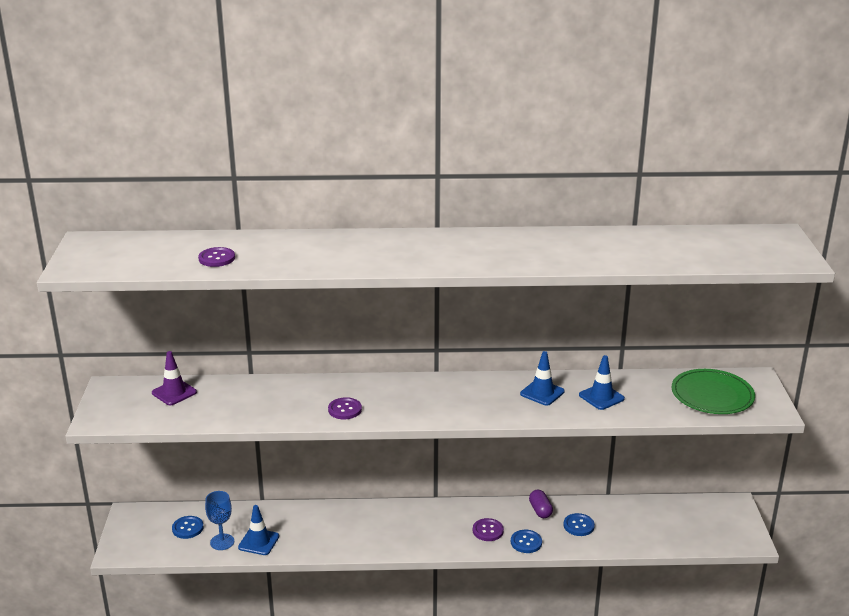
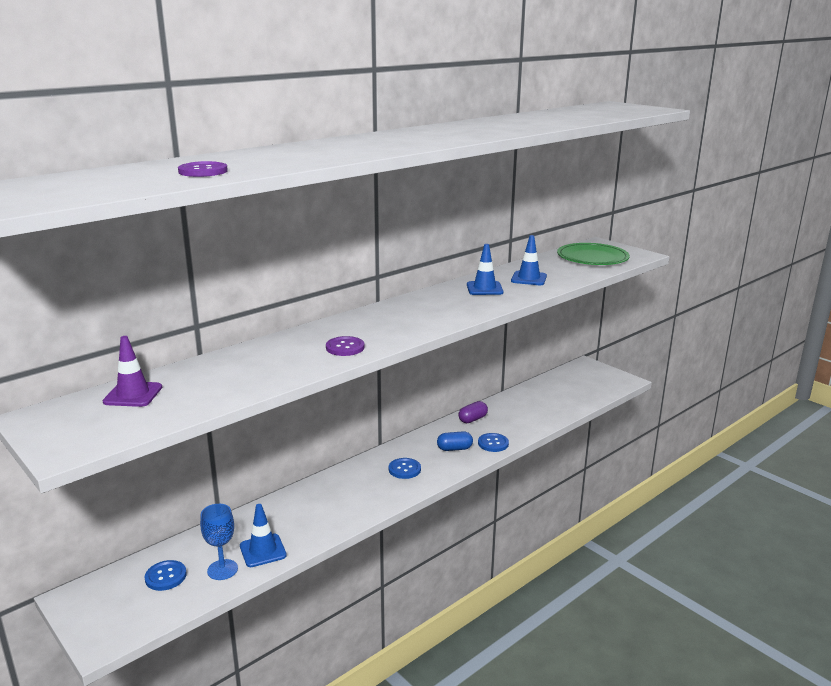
camera: 40 degrees left, 5 degrees down
(488, 531) = (454, 449): purple button -> blue capsule
(540, 510) = (472, 419): purple capsule -> purple capsule turned 75 degrees counterclockwise
(578, 525) = (512, 417): blue button -> blue button (404, 469)

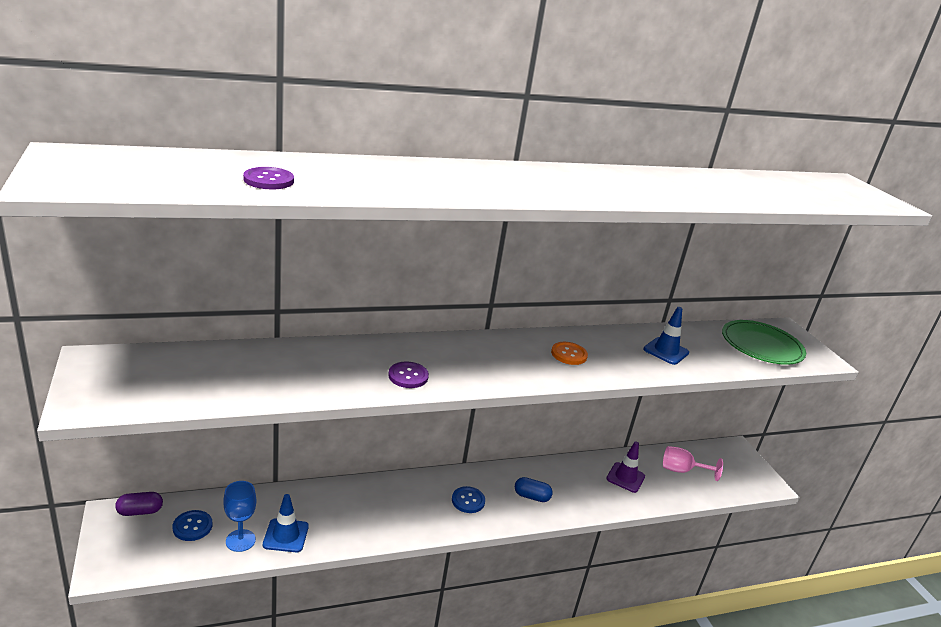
camera: 20 degrees right, 5 degrees up
(133, 394) = (185, 363): purple traffic cone -> purple traffic cone (625, 477)
(459, 300) = (569, 354): none -> orange button
(472, 419) = (572, 469): purple capsule -> purple capsule (140, 511)
(484, 288) = (607, 349): blue traffic cone -> none
(493, 443) = (574, 506): blue button -> none
(557, 392) = (682, 470): none -> pink goblet

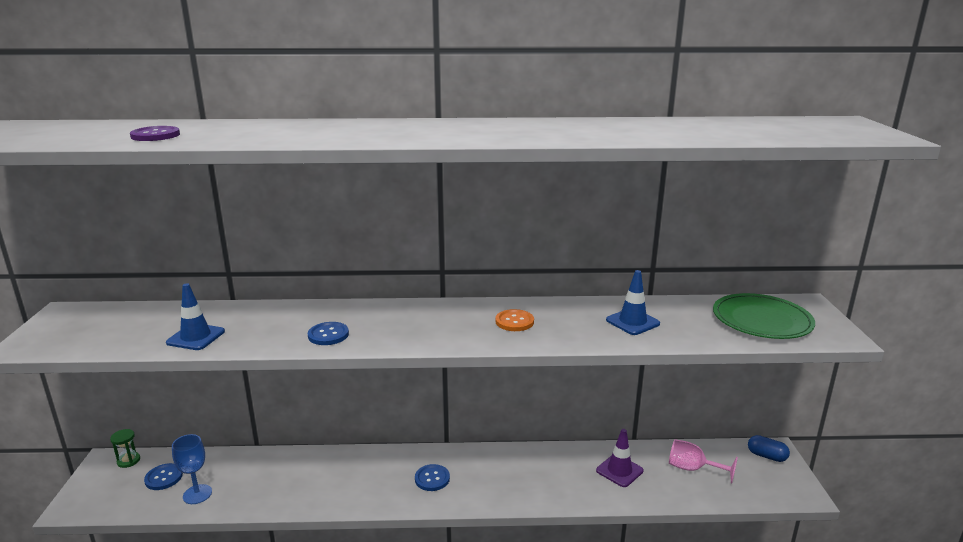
camera: 20 degrees right, 5 degrees down
(140, 511) = (128, 461): purple capsule -> green hourglass
(286, 535) = (239, 494): blue traffic cone -> blue traffic cone (196, 337)
(408, 376) = (328, 335): purple button -> blue button
(531, 496) = (502, 481): blue capsule -> blue capsule (766, 456)

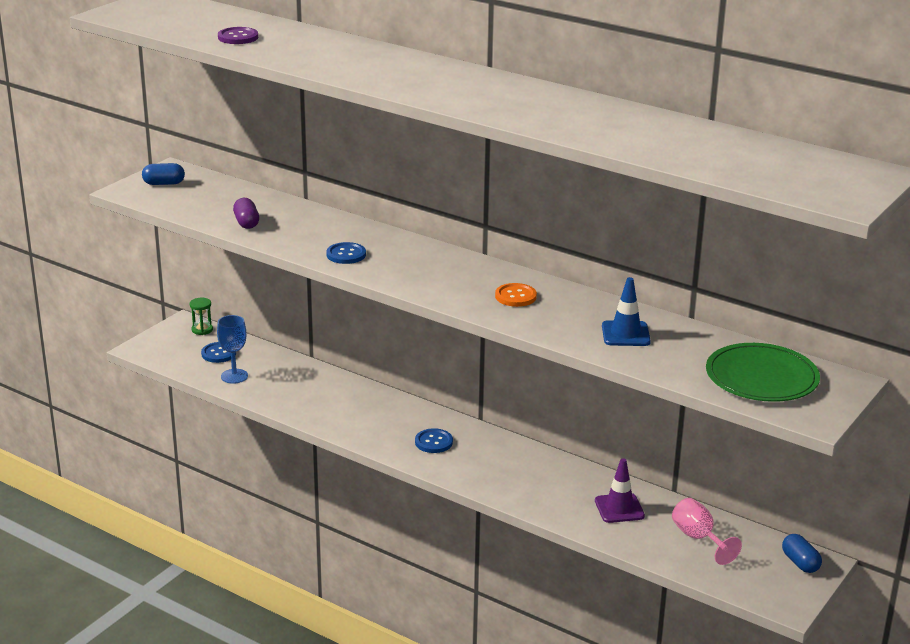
camera: 35 degrees right, 5 degrees up
(65, 327) = (164, 183): none -> blue capsule
(196, 337) = (246, 223): blue traffic cone -> purple capsule

